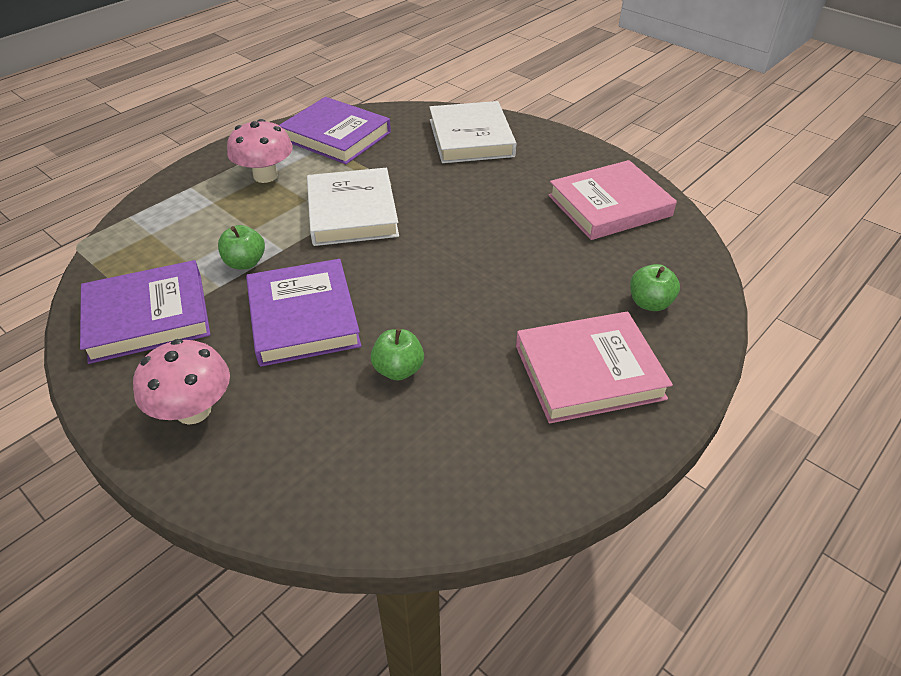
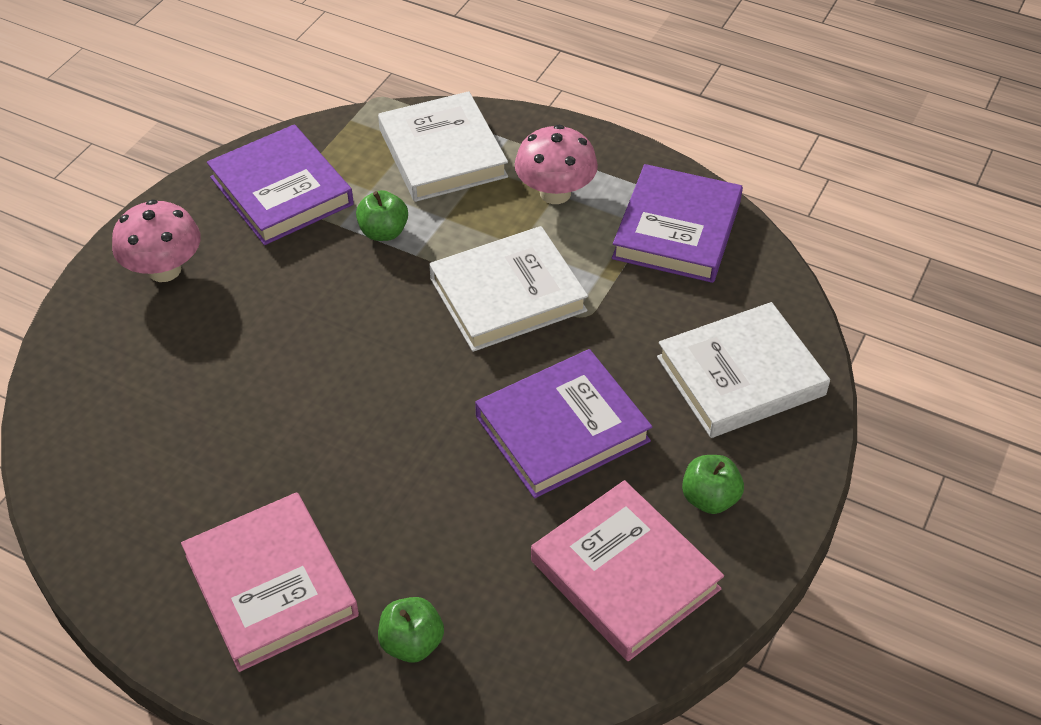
camera: 75 degrees right, 5 degrees up
(179, 220) = (442, 153): none -> white book
(303, 317) = (307, 307): purple book -> purple book (562, 428)
(398, 370) = (243, 408): green apple -> green apple (709, 498)

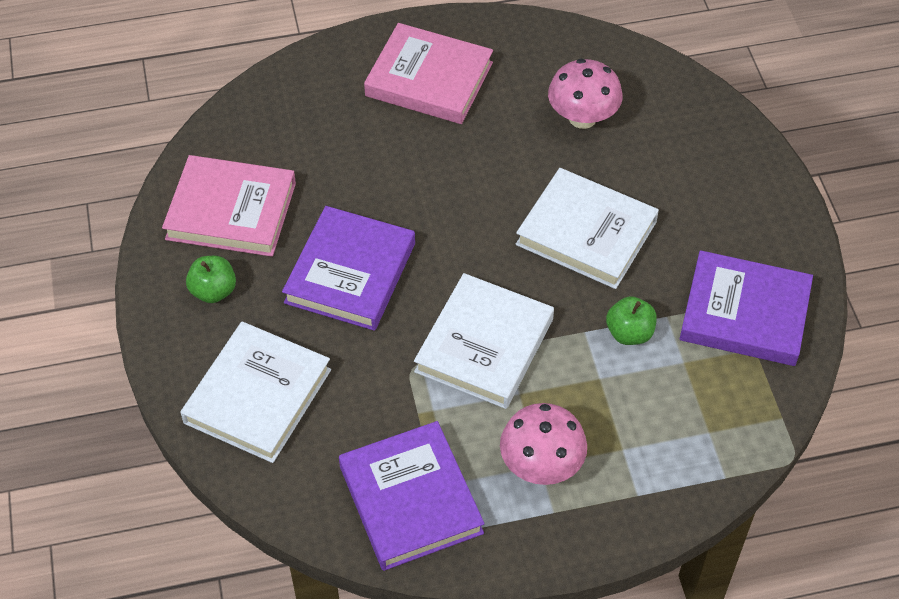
camera: 140 degrees right, 5 degrees up
(164, 270) = (735, 199): pink mushroom -> pink mushroom (582, 118)
(412, 643) = (322, 102): green apple -> none
(442, 153) = (671, 439): white book -> white book (586, 233)

